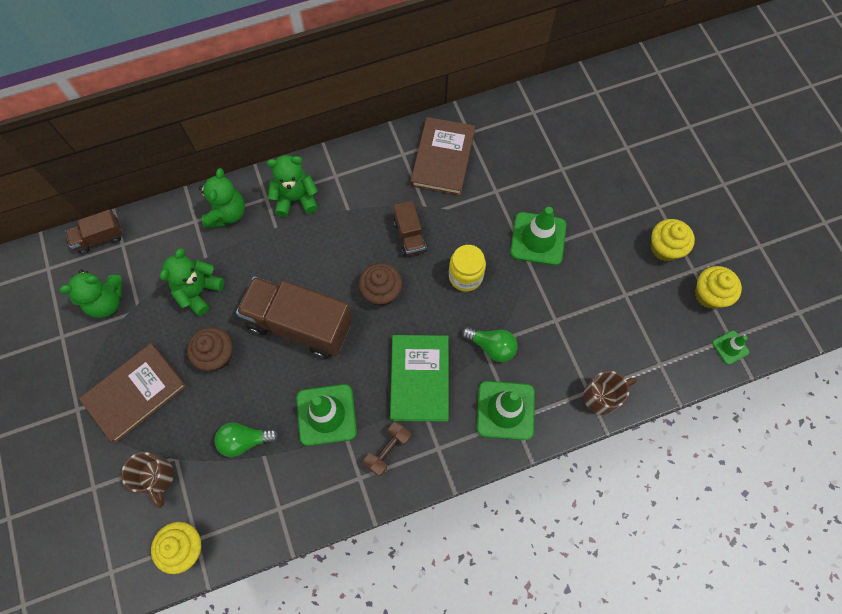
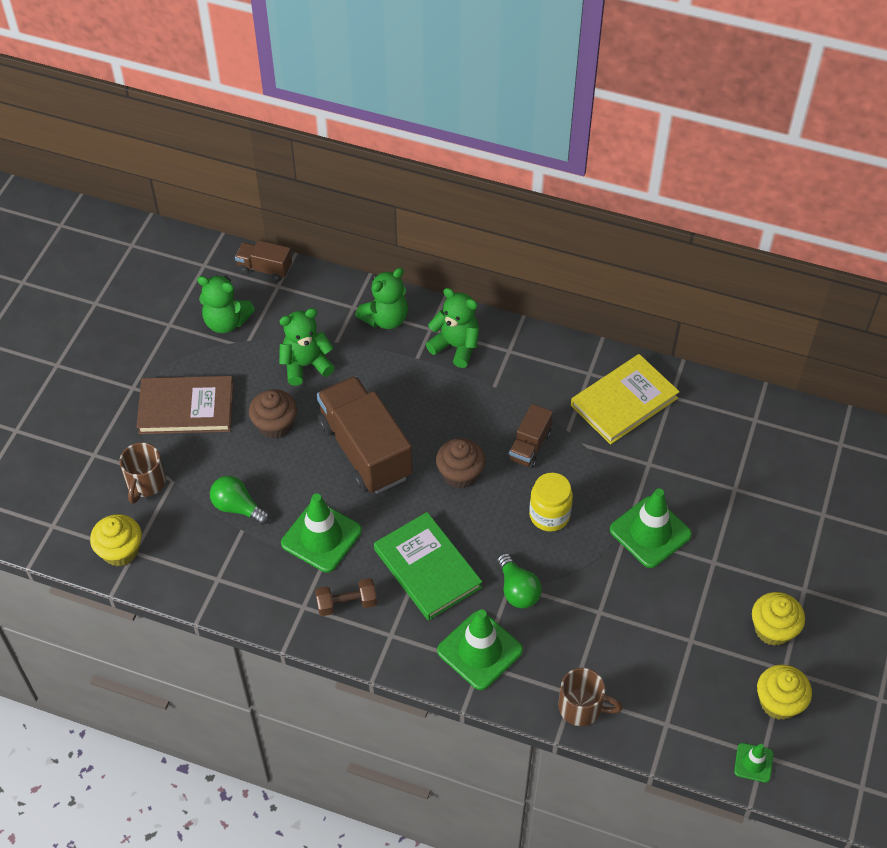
camera: 40 degrees right, 15 degrees down
(420, 379) = (427, 568): green book -> green book turned 75 degrees counterclockwise
(443, 158) = (624, 402): brown book -> yellow book

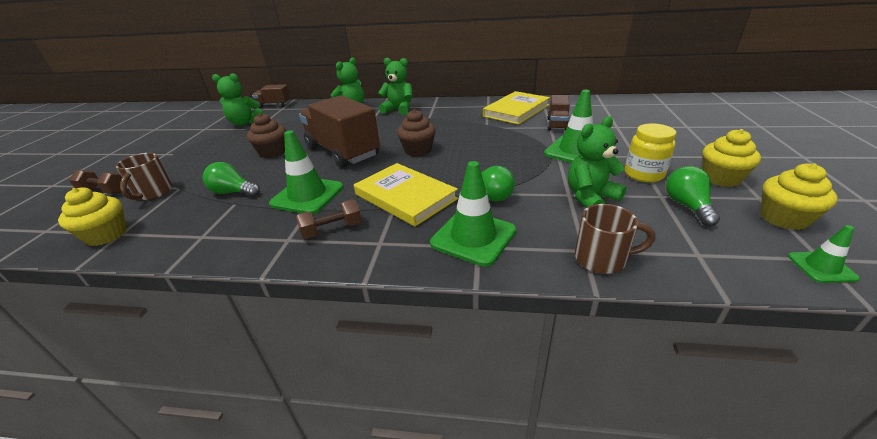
camera: 10 degrees left, 20 degrees down
(86, 463) = (104, 191): none -> brown dumbbell
(186, 408) = (204, 155): brown book -> none
(306, 365) = (298, 128): green teddy bear -> green teddy bear (590, 197)
(427, 568) = (405, 196): green book -> yellow book
(529, 446) = (463, 133): brown truck -> brown truck (557, 124)
(549, 515) = (494, 156): yellow jar -> yellow jar (643, 174)
(704, 662) = (687, 206): none -> green light bulb

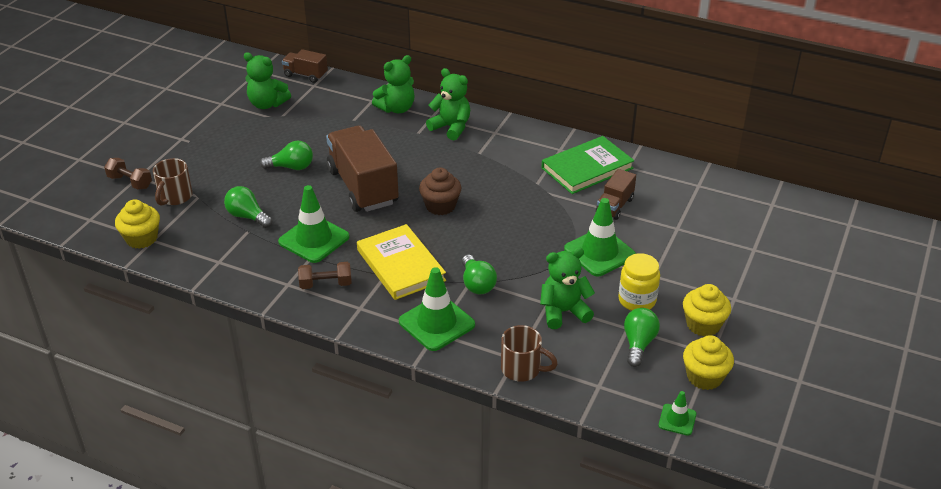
camera: 15 degrees right, 5 degrees up
(273, 152) = (291, 167): brown cupcake -> green light bulb
(516, 110) = (587, 168): yellow book -> green book

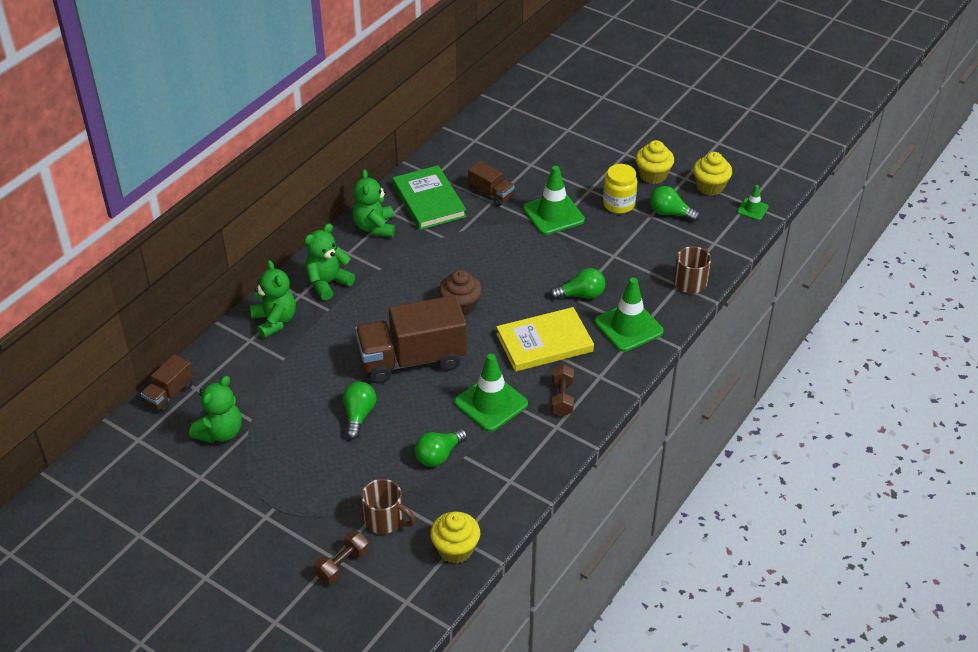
camera: 80 degrees left, 5 degrees up
(563, 312) = (626, 248): green teddy bear -> green teddy bear (375, 227)

